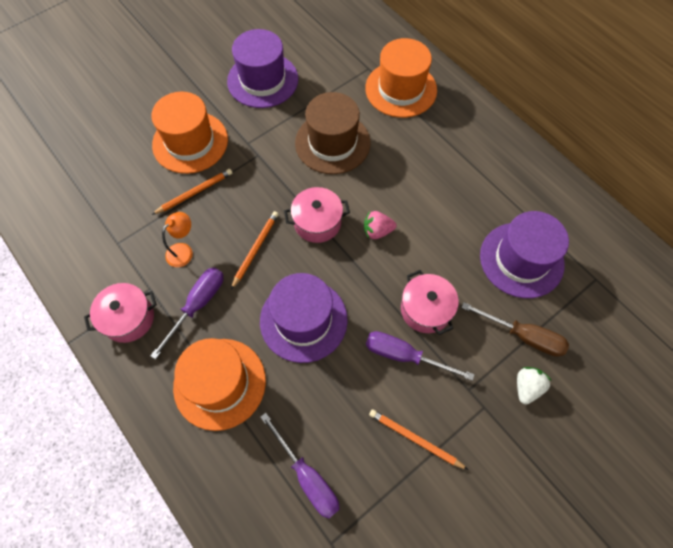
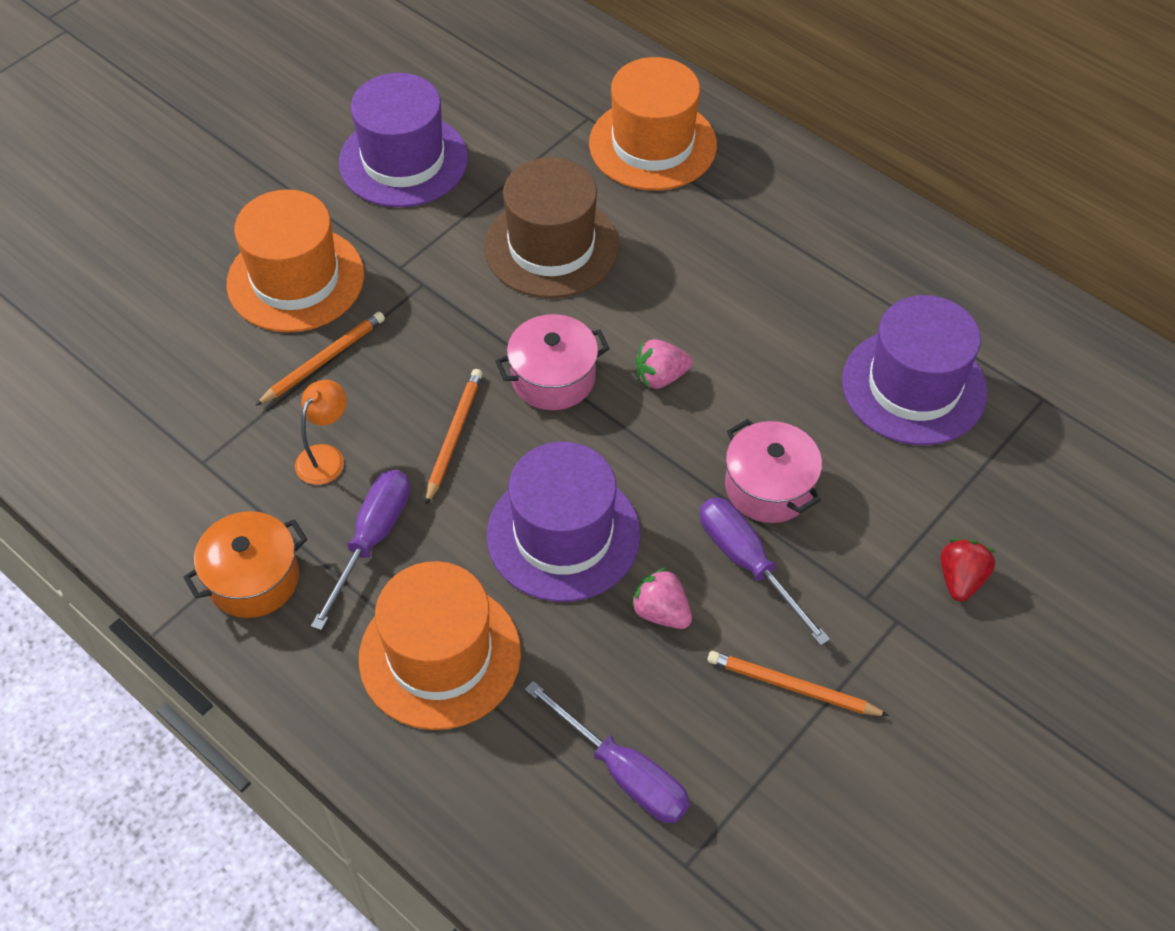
camera: 10 degrees left, 10 degrees down
(128, 318) = (253, 579): pink pot -> orange pot
(349, 378) = (661, 612): none -> pink strawberry
(404, 355) = (747, 563): purple screwdriver -> purple screwdriver turned 45 degrees clockwise
(523, 336) = (940, 503): brown screwdriver -> none
(527, 387) = (960, 579): white strawberry -> red strawberry

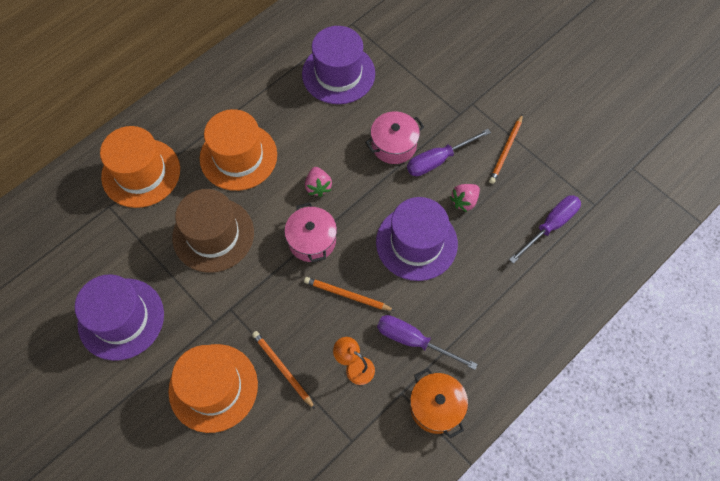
camera: 85 degrees left, 10 degrees up
(440, 655) = (486, 307): orange hat -> orange hat (238, 156)
(960, 579) = (451, 75): red strawberry -> none

